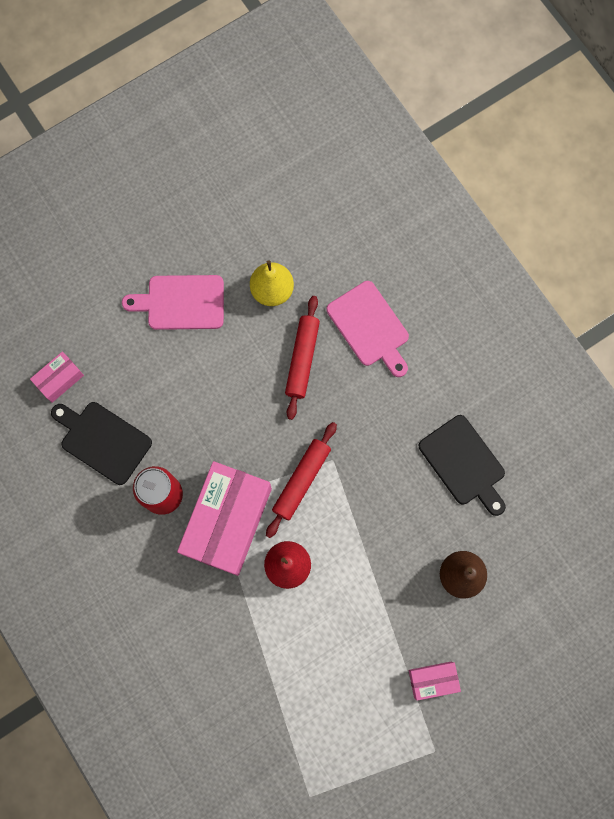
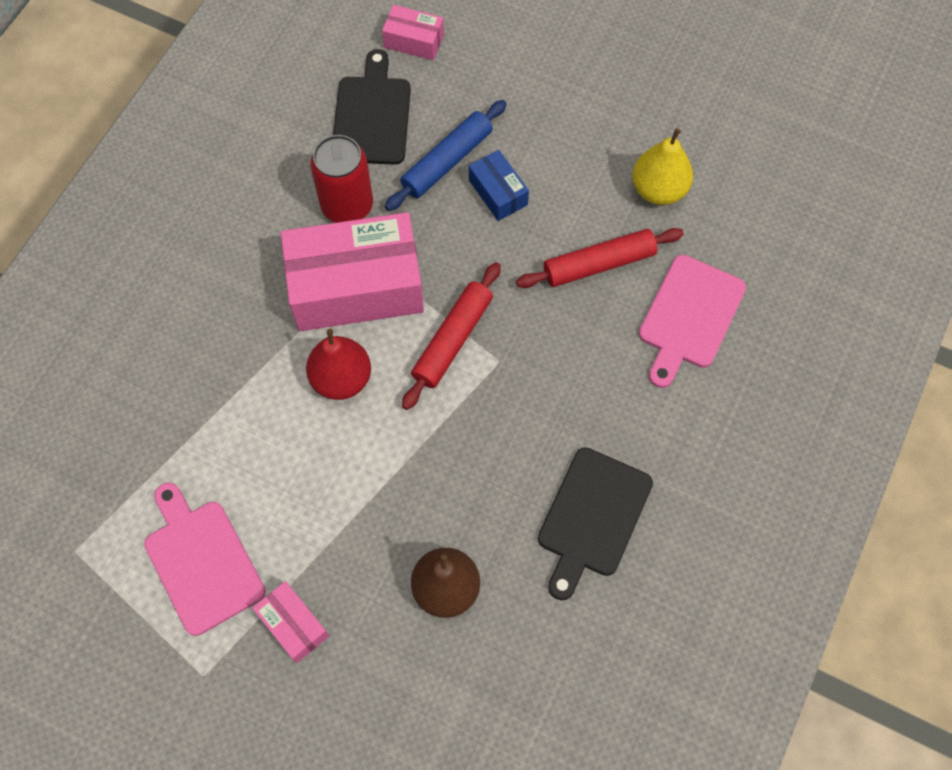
camera: 60 degrees right, 10 degrees down
(169, 411) = (447, 161): none -> blue rolling pin
(181, 303) = (578, 108): pink cutting board -> pink cutting board (201, 561)
(213, 391) = (498, 192): none -> blue box
(301, 480) = (452, 340): red rolling pin -> red rolling pin turned 60 degrees counterclockwise

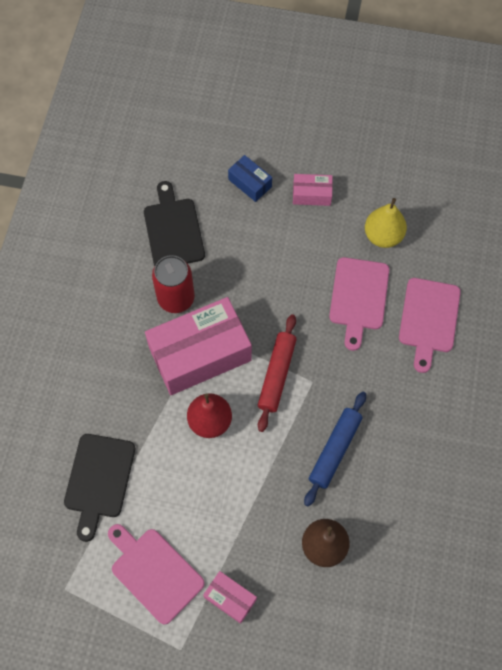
camera: 15 degrees left, 0 degrees up
(414, 41) = (185, 169): pink box -> pink box (312, 194)
(447, 161) = (235, 250): blue rolling pin -> blue rolling pin (334, 450)
(498, 192) = (276, 264): blue box -> blue box (250, 183)
(592, 517) = (405, 472): black cutting board -> black cutting board (99, 480)
(599, 264) = (359, 297): red rolling pin -> pink cutting board

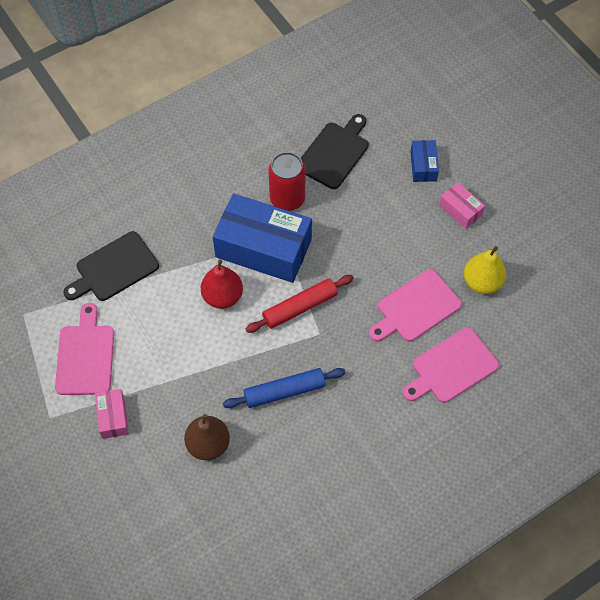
camera: 45 degrees right, 5 degrees down
(200, 354) = (263, 248): pink box -> blue box

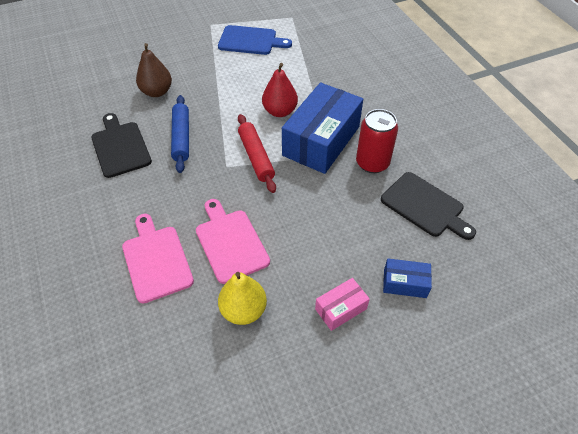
camera: 100 degrees right, 10 degrees down
(85, 356) = (250, 41): pink cutting board -> blue cutting board
(113, 417) = (198, 50): pink box -> none
(114, 268) = (319, 57): black cutting board -> black cutting board (120, 147)

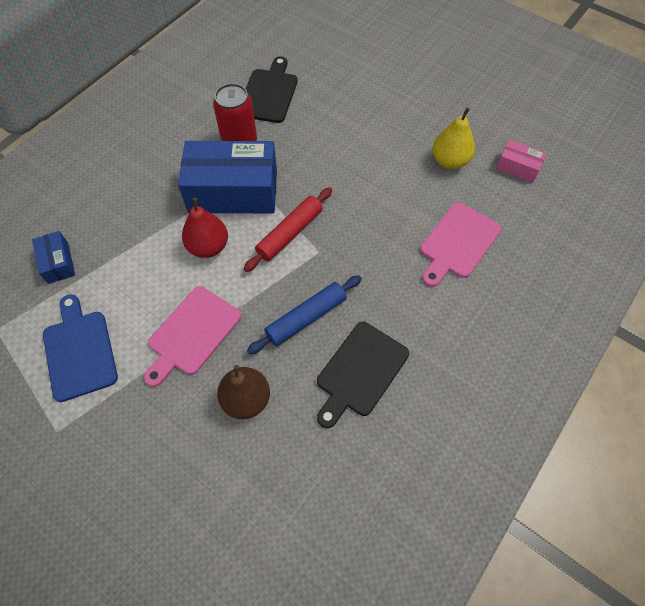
camera: 120 degrees left, 10 degrees up
(230, 242) = (400, 201): pink cutting board -> pink cutting board (192, 334)
(341, 309) = (402, 108): pink box -> pink box (518, 167)
(405, 283) = (353, 83): blue box -> blue box (58, 262)

